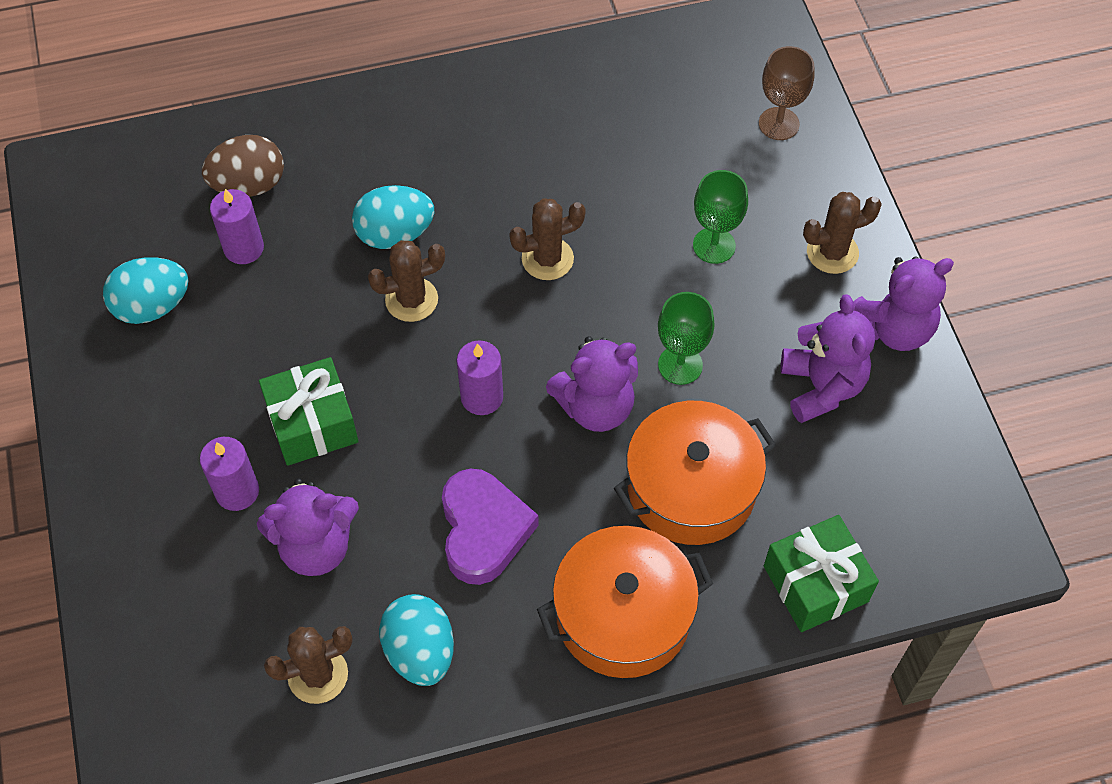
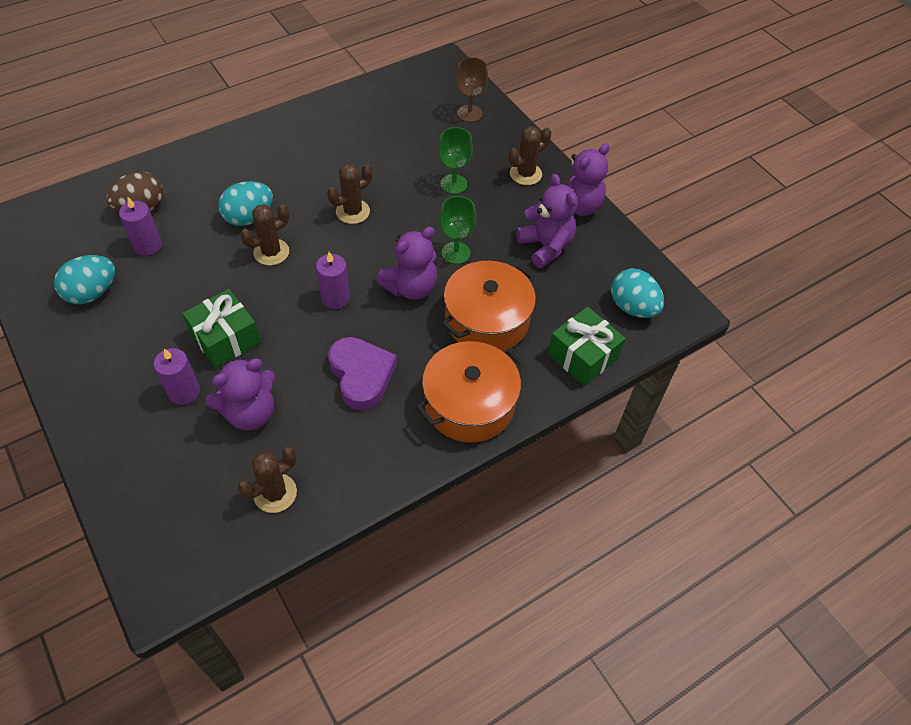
camera: 20 degrees left, 5 degrees down
(420, 651) = (342, 460): turquoise egg -> turquoise egg (632, 307)

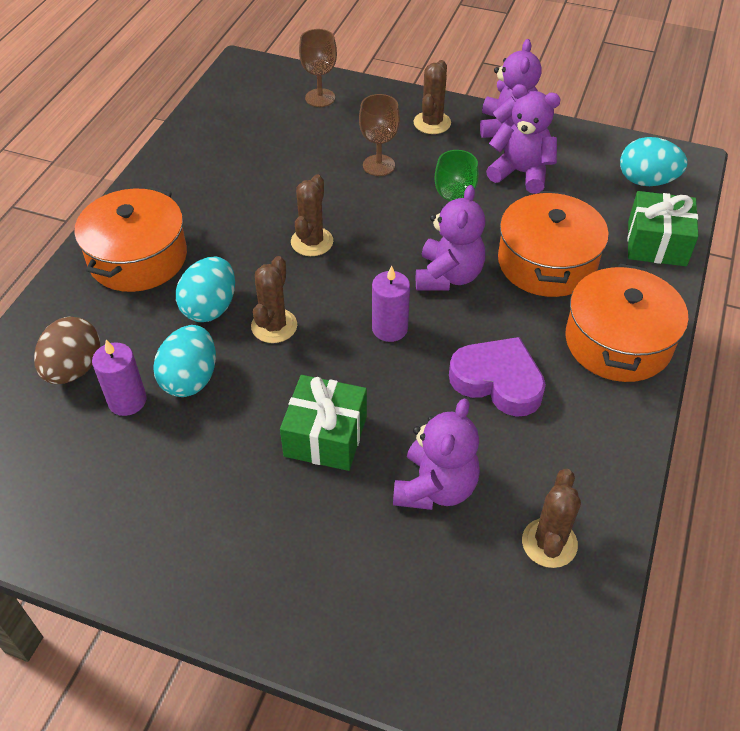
camera: 35 degrees left, 5 degrees down
(92, 293) = (118, 489): turquoise egg -> turquoise egg (190, 379)
(184, 392) = (344, 516): purple candle -> none
(243, 161) = (138, 258): none -> orange pot
(454, 184) = (378, 165): green goblet -> brown goblet

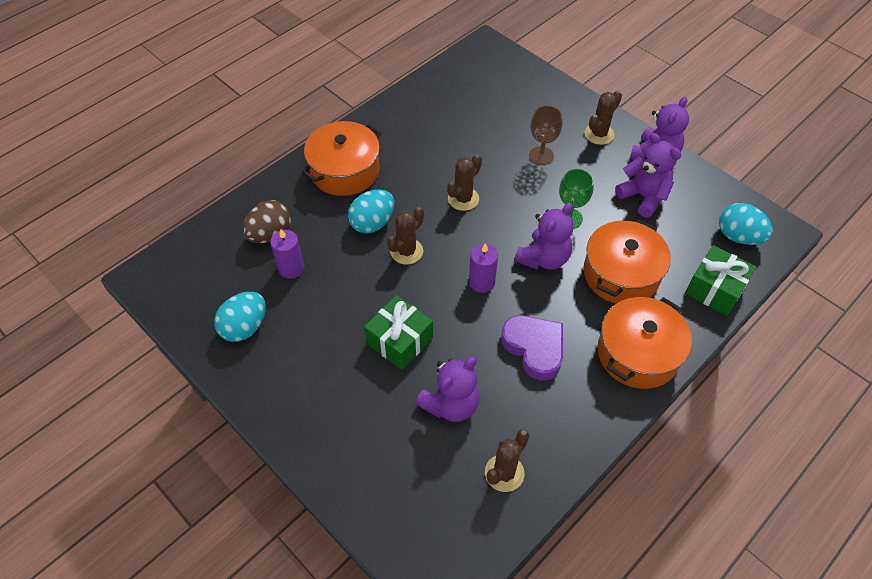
camera: 25 degrees right, 5 degrees up
(190, 379) = (336, 268): turquoise egg -> turquoise egg (245, 327)
(320, 98) = (528, 88): brown goblet -> none

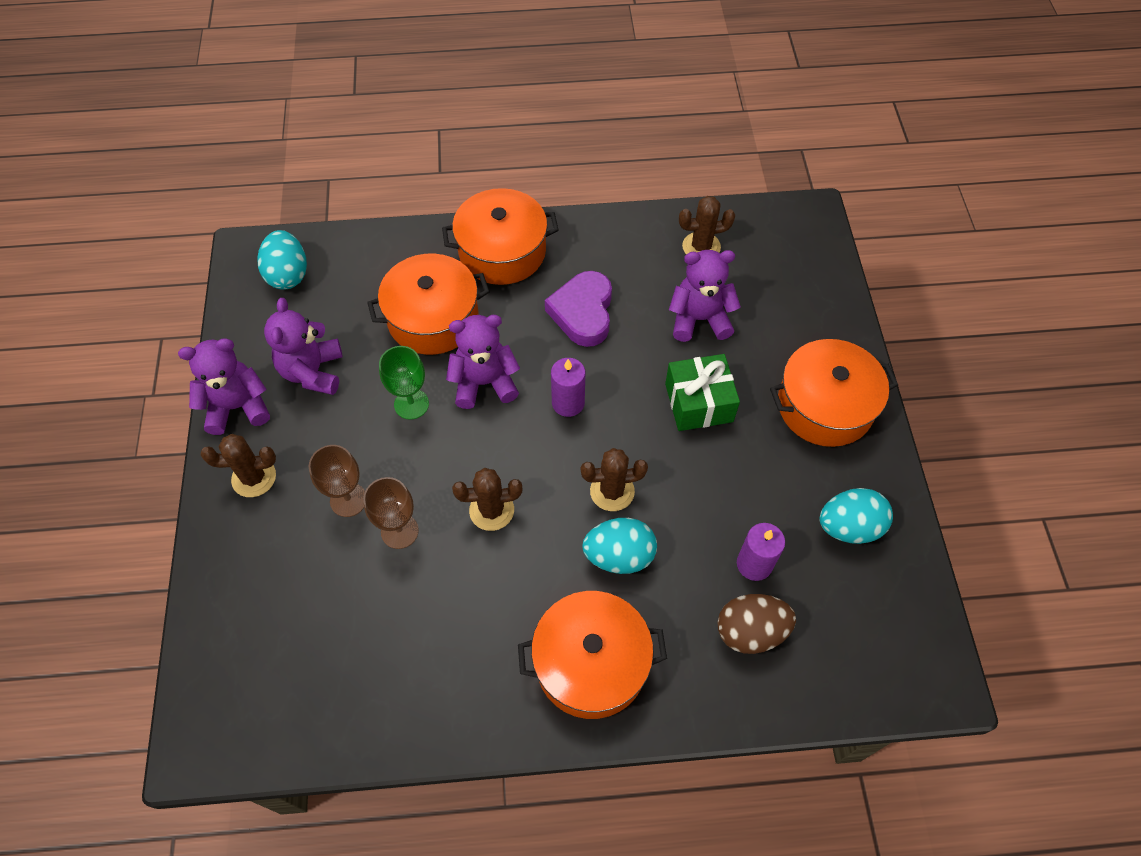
camera: 140 degrees left, 5 degrees up
(311, 400) = (825, 405): none -> orange pot
(499, 160) = (399, 531): none -> brown goblet
(715, 289) = (373, 251): green gift -> none

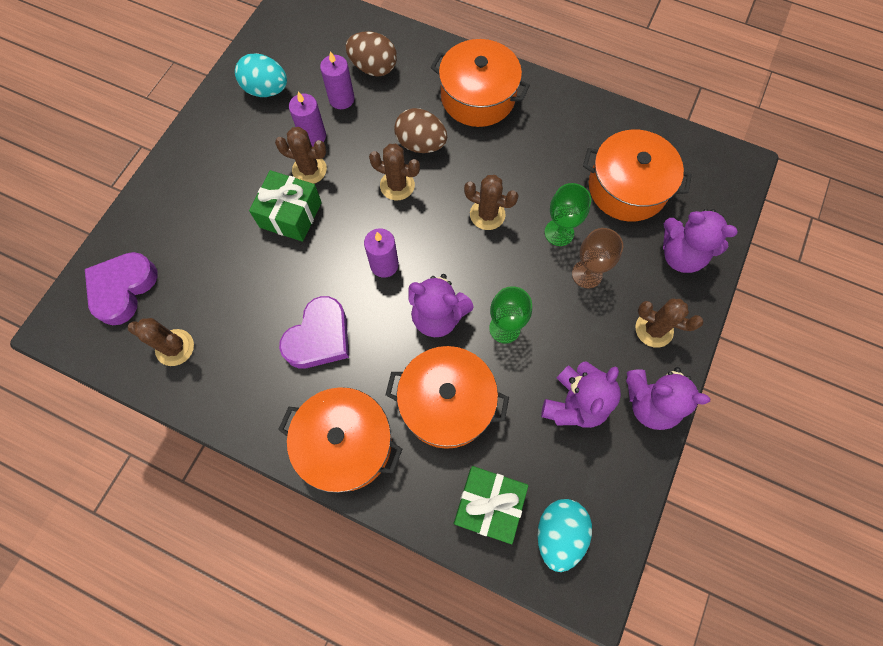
camera: 150 degrees left, 10 degrees up
(357, 266) = (488, 505): none -> green gift
(399, 531) = (559, 232): brown goblet -> green goblet
(619, 556) = (421, 144): turquoise egg -> brown egg
(699, 319) = (234, 280): purple teddy bear -> purple teddy bear (681, 255)
(719, 458) = (309, 170): none -> brown cactus
(747, 498) = (313, 136): none -> purple candle
(789, 265) = (123, 289): none -> purple heart
(825, 405) = (208, 167): orange pot -> orange pot (627, 187)

